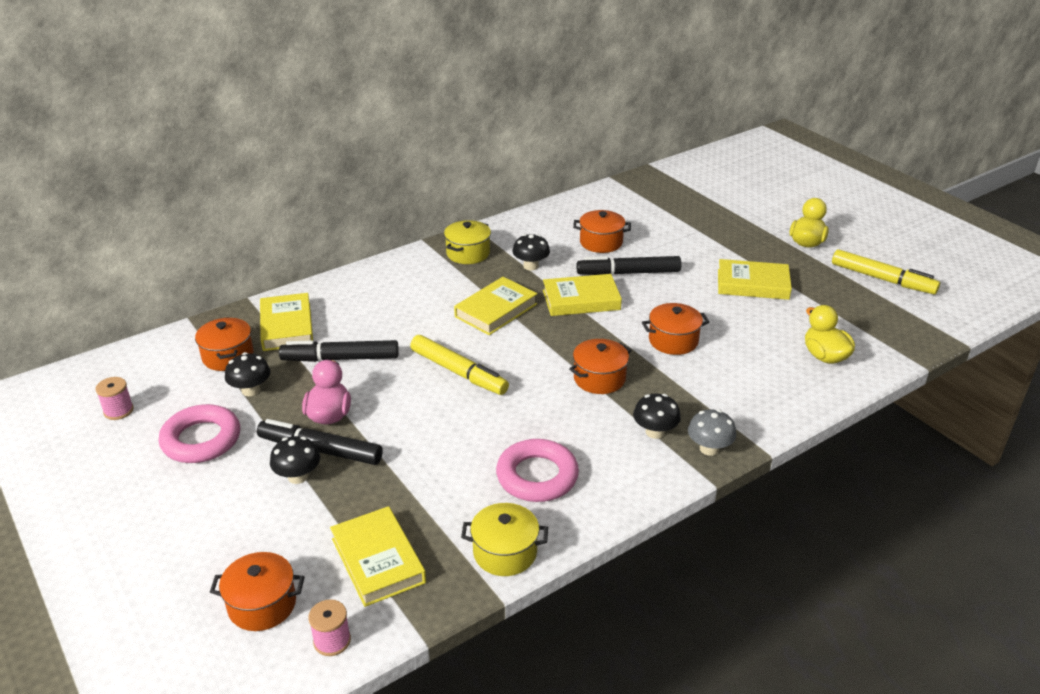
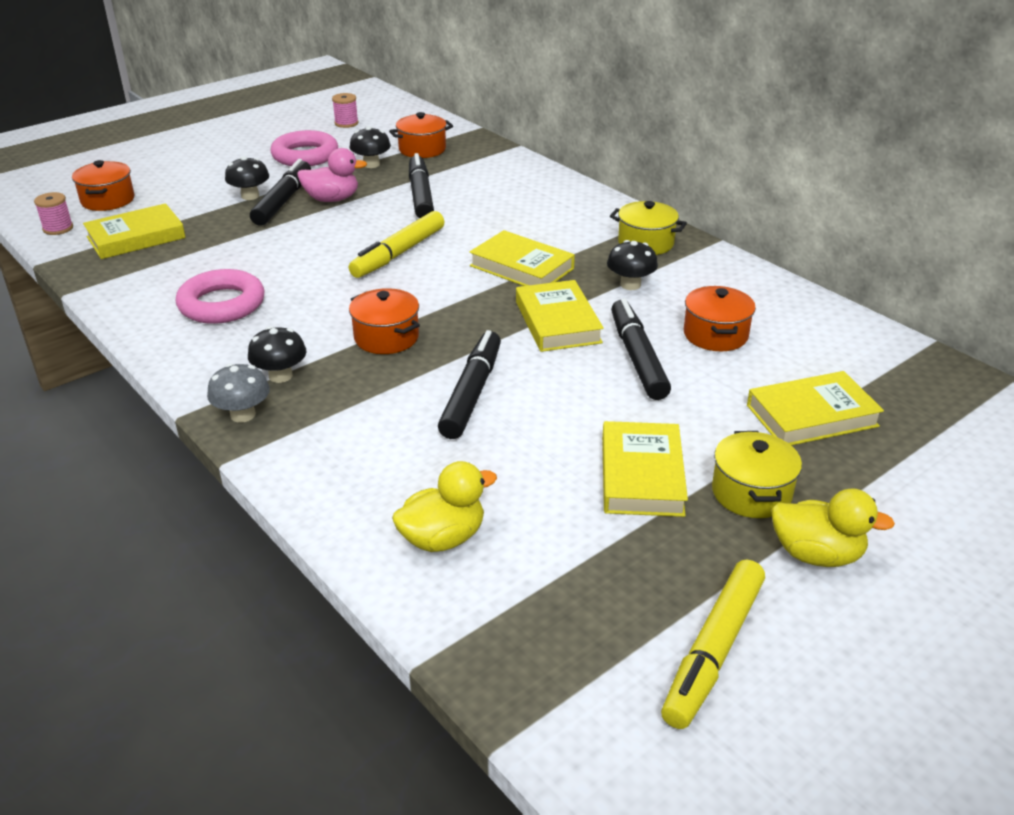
camera: 85 degrees right, 0 degrees up
(287, 326) = (472, 166): yellow book -> yellow book (811, 416)
(505, 552) = (122, 292): yellow pot -> yellow pot (751, 493)
(673, 341) = (471, 393): orange pot -> black marker

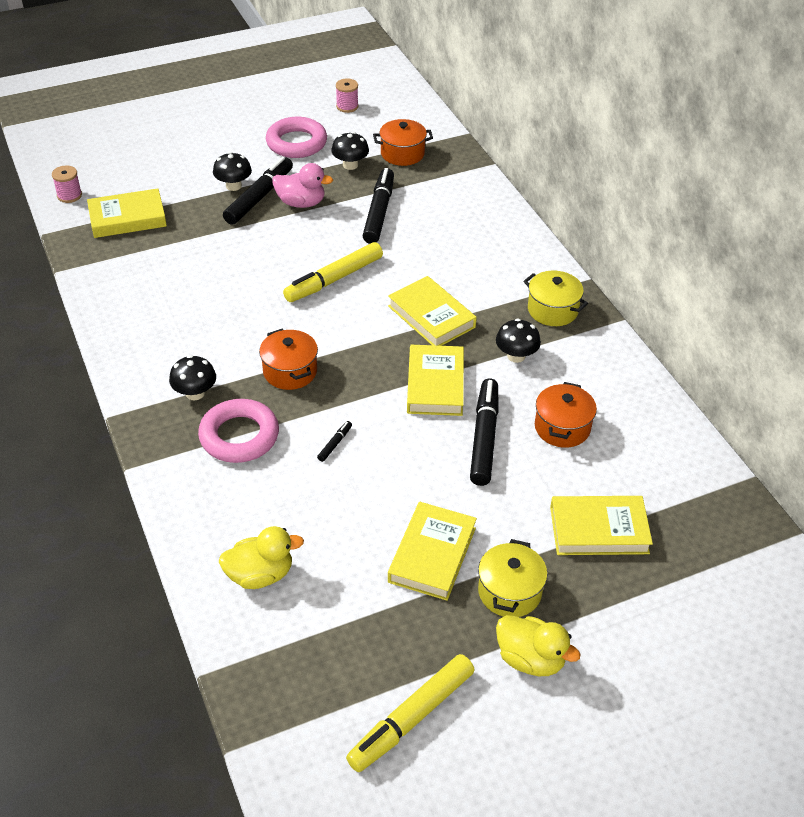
camera: 15 degrees right, 10 degrees up
(108, 200) = (116, 169): orange pot -> none
(222, 304) = (173, 308): pink ring -> pink ring (239, 436)
(243, 415) = (155, 426): grey mushroom -> none
(471, 393) = (335, 444): black marker -> black marker, size x0.42

